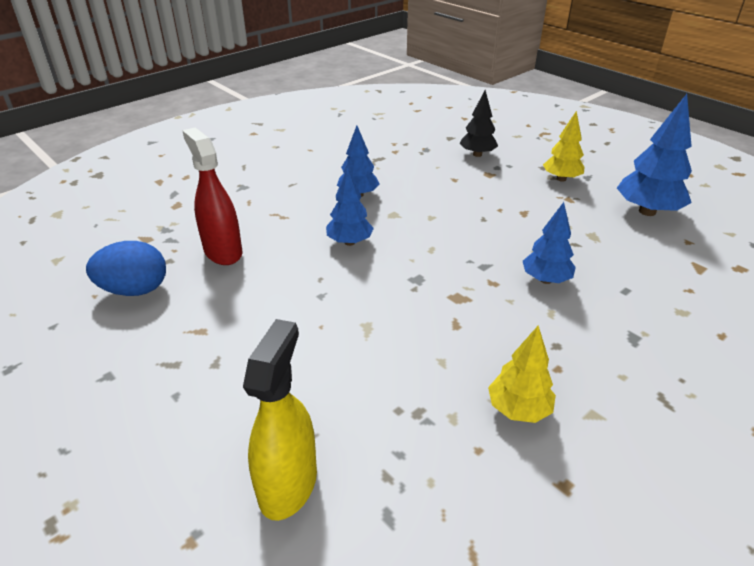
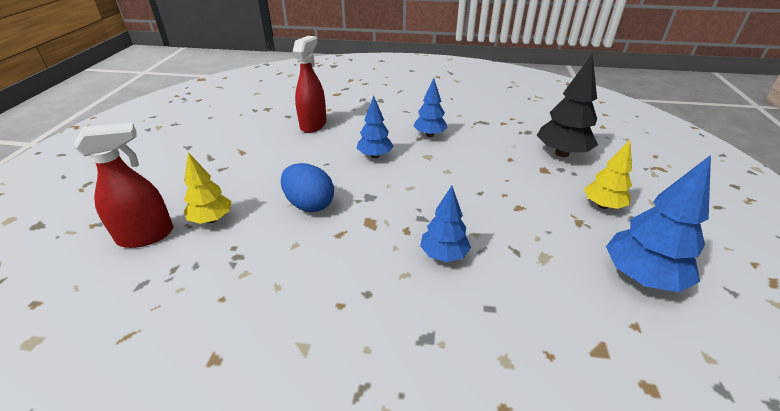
camera: 50 degrees right, 0 degrees up
(135, 290) = (255, 120): blue egg -> blue egg (309, 204)
(288, 484) = (146, 235): yellow spray bottle -> red spray bottle
(477, 154) = (561, 153): black tree -> black tree, size x1.56
(518, 409) = (276, 302): yellow tree -> yellow tree (212, 219)

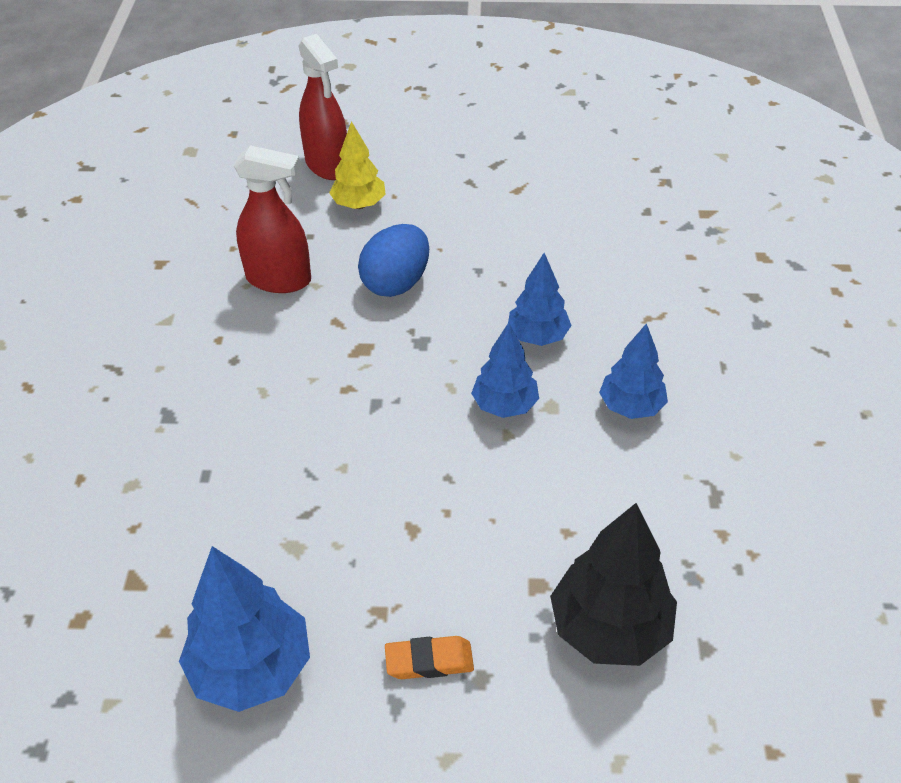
camera: 85 degrees right, 10 degrees up
(313, 125) = (623, 247): red spray bottle -> red spray bottle (279, 279)
(443, 255) = (298, 430): blue tree -> blue tree (505, 405)
(602, 205) = (429, 661): yellow tree -> orange eraser

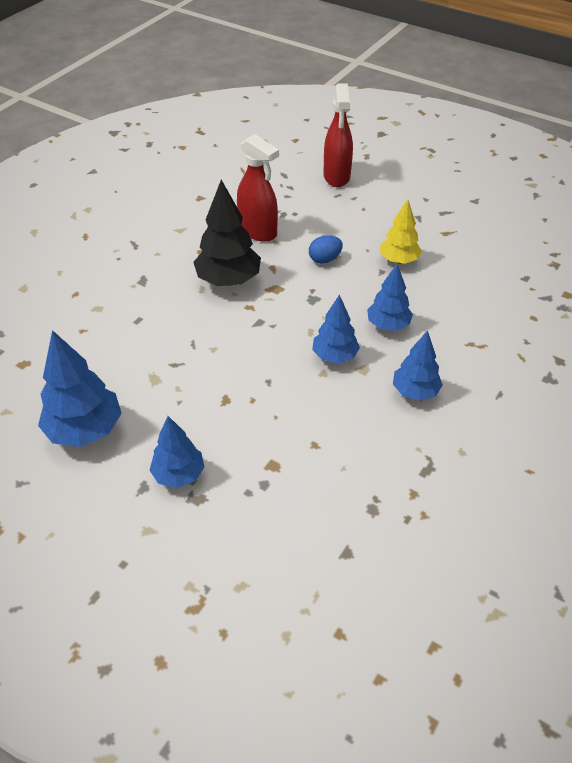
camera: 30 degrees right, 0 degrees up
(359, 205) = (338, 206): yellow tree -> yellow tree (398, 260)
(396, 283) = (324, 259): blue egg -> blue egg, size x0.61
(429, 661) = (178, 474): orange eraser -> blue tree
(609, 628) = (296, 510): black tree -> black tree (228, 280)

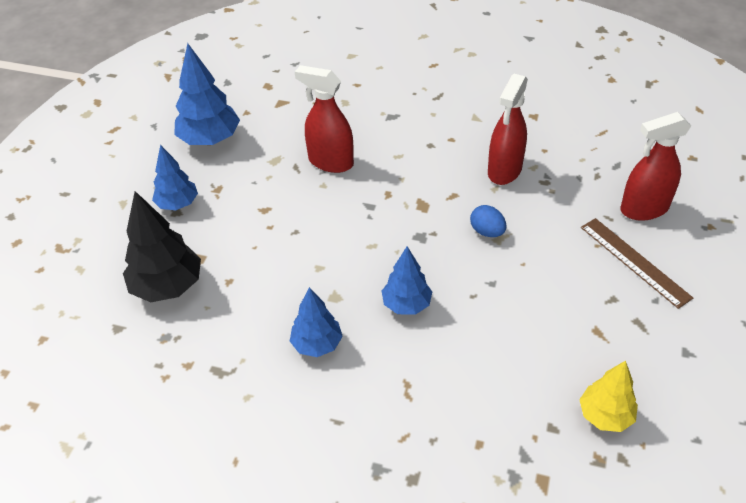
camera: 75 degrees right, 0 degrees up
(183, 337) = (330, 162): none -> red spray bottle
(228, 280) = (419, 170): black tree -> black tree (168, 286)
(334, 356) = (344, 271): blue tree -> none
(387, 197) = (634, 262): none -> brown ruler
(398, 260) = (519, 294): yellow tree -> yellow tree (605, 416)

